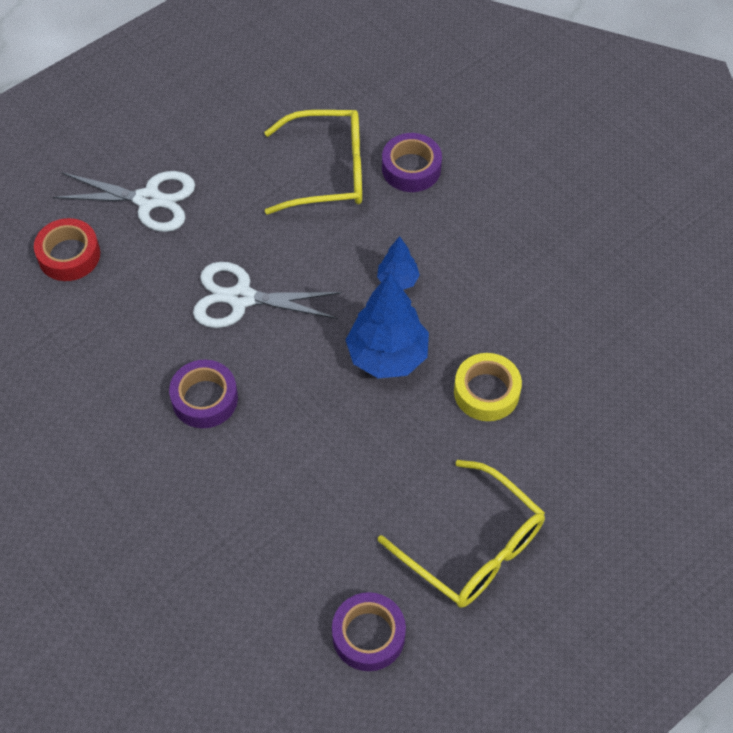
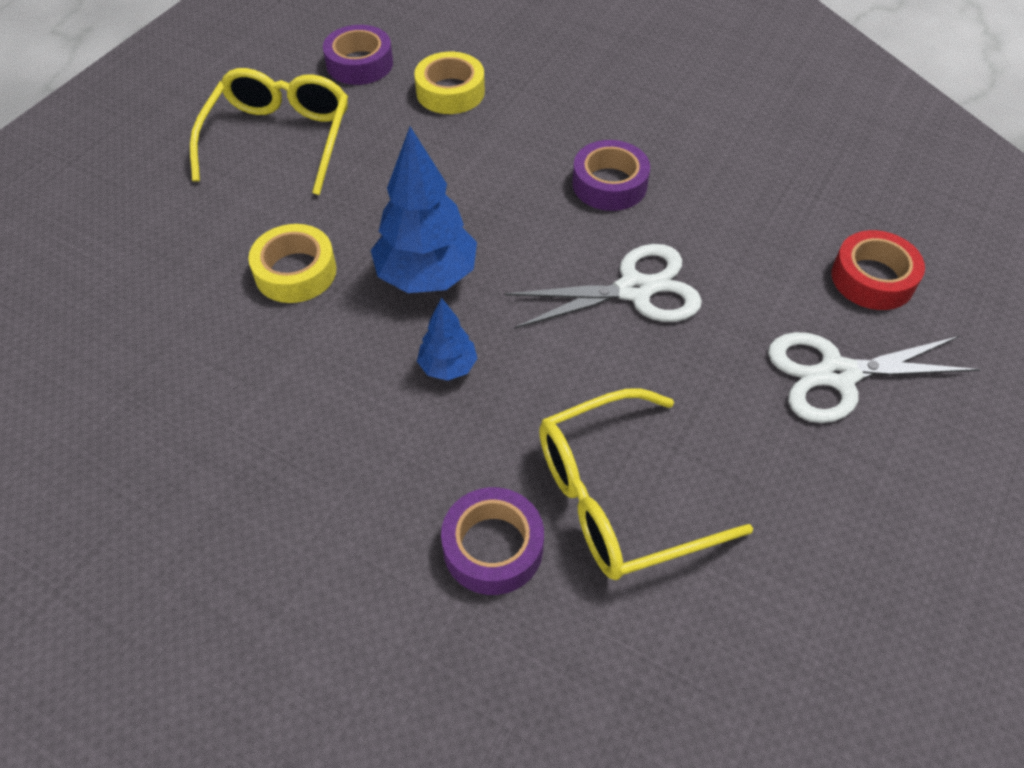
camera: 160 degrees right, 5 degrees down
(292, 559) = (450, 92): none -> yellow tape
(473, 547) = (279, 139): yellow glasses -> yellow glasses turned 75 degrees clockwise

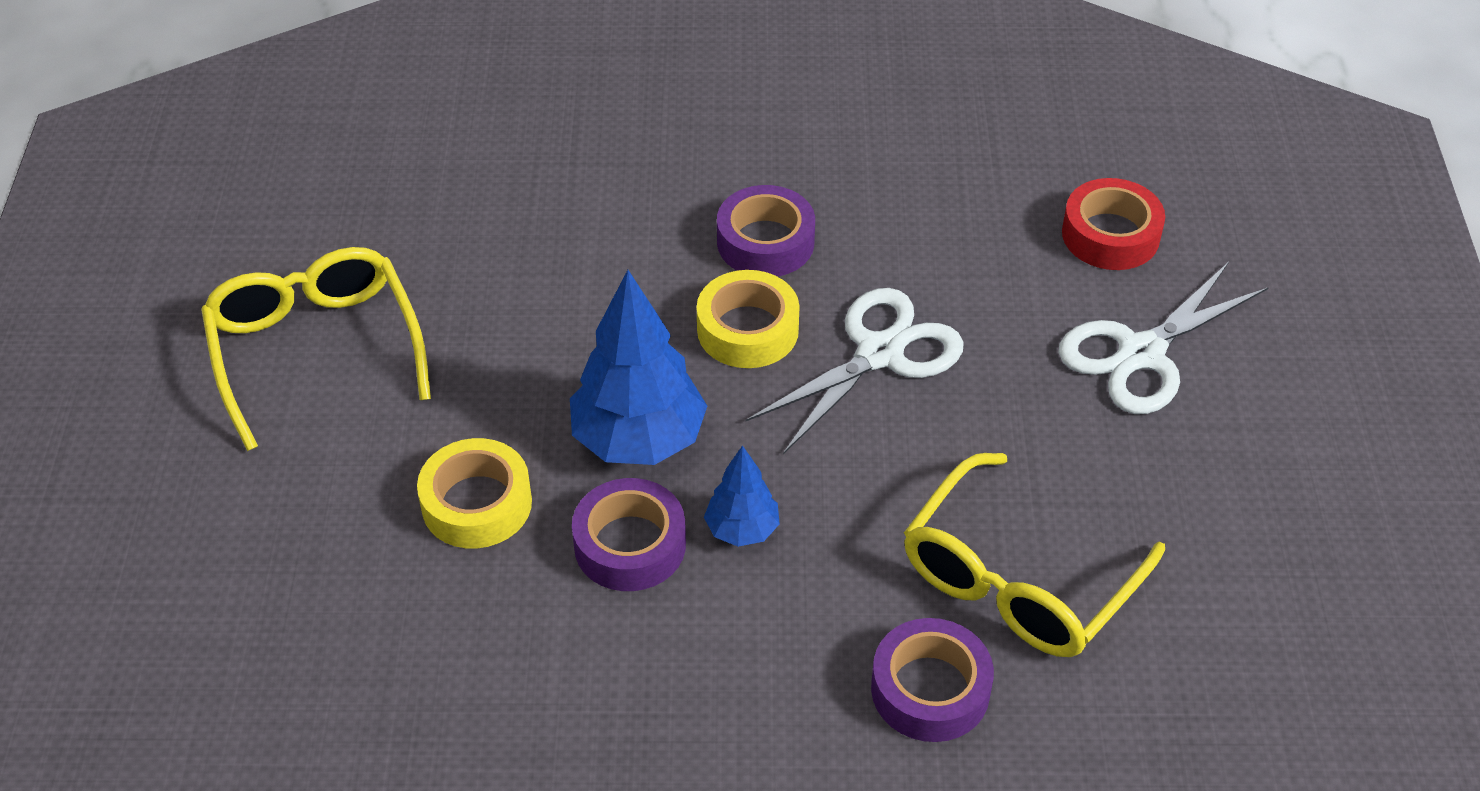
camera: 30 degrees left, 5 degrees down
(359, 64) = (340, 209): purple tape -> purple tape (630, 545)
(450, 92) = (489, 202): yellow tape -> yellow tape (747, 330)

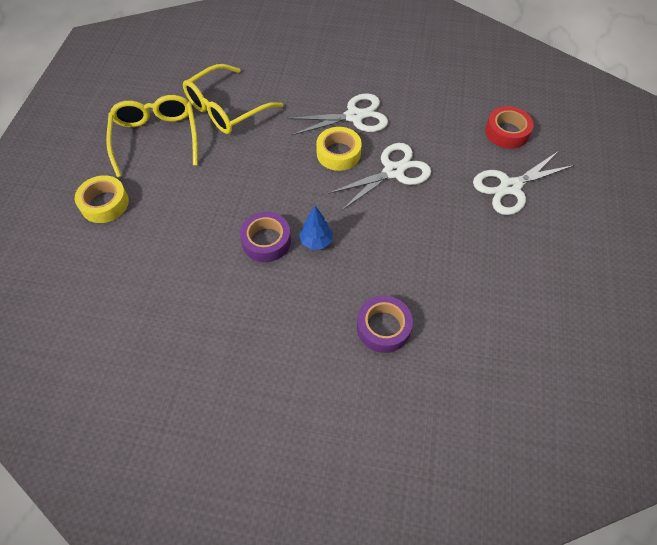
camera: 10 degrees right, 10 degrees up
(477, 503) = (206, 213): yellow tape -> yellow tape (104, 203)
(639, 440) = (281, 195): blue tree -> none
(765, 242) = (354, 116): purple tape -> white scissors
(1018, 579) = (434, 282): yellow glasses -> yellow glasses (226, 109)

